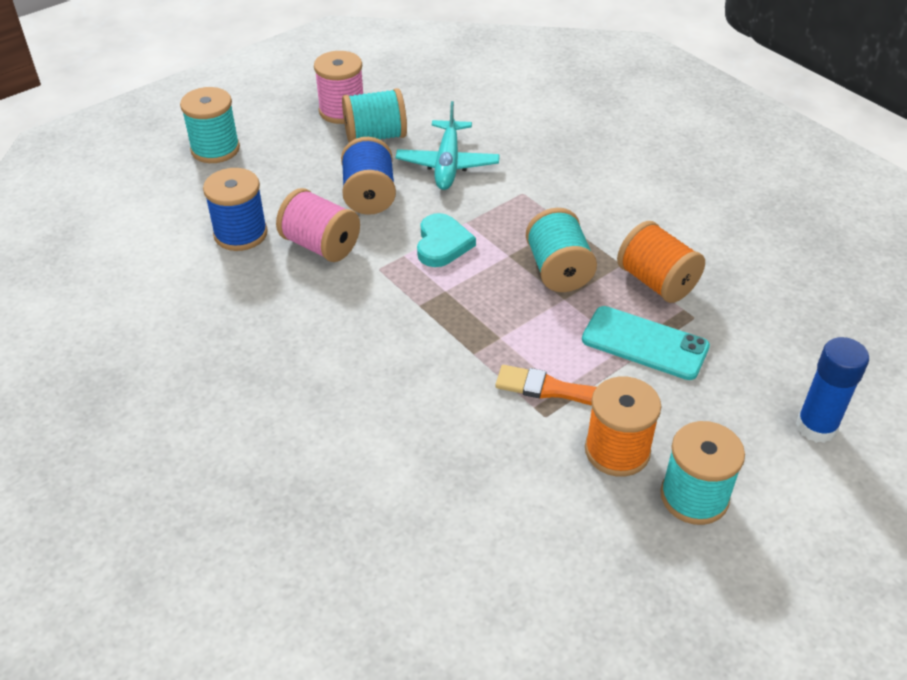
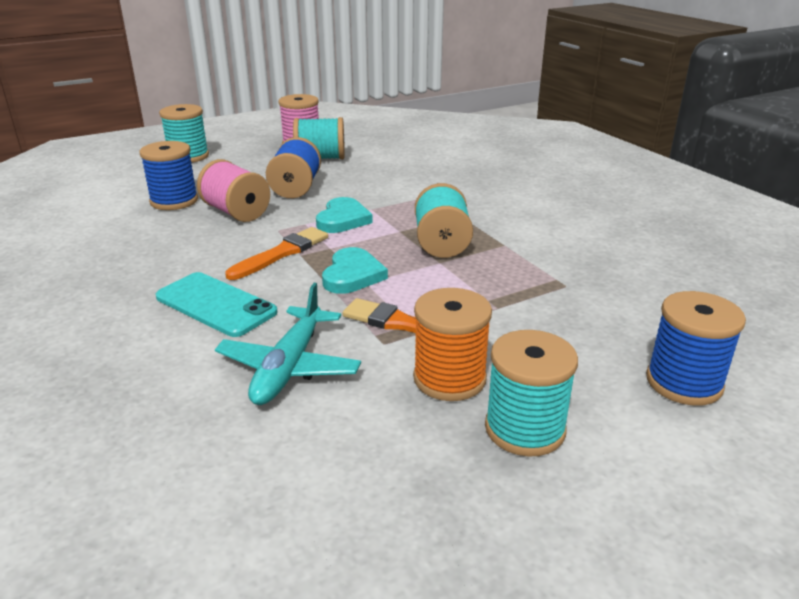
camera: 10 degrees right, 15 degrees down
(398, 305) = (281, 253): none -> orange brush
(447, 164) = (372, 176): turquoise plane -> turquoise plane (289, 367)
(483, 329) = (352, 275): none -> turquoise heart
(645, 343) = (509, 299): turquoise phone -> turquoise phone (216, 304)
(656, 282) = (534, 258): orange spool -> none
(816, 427) = (684, 382): blue glue stick -> blue spool

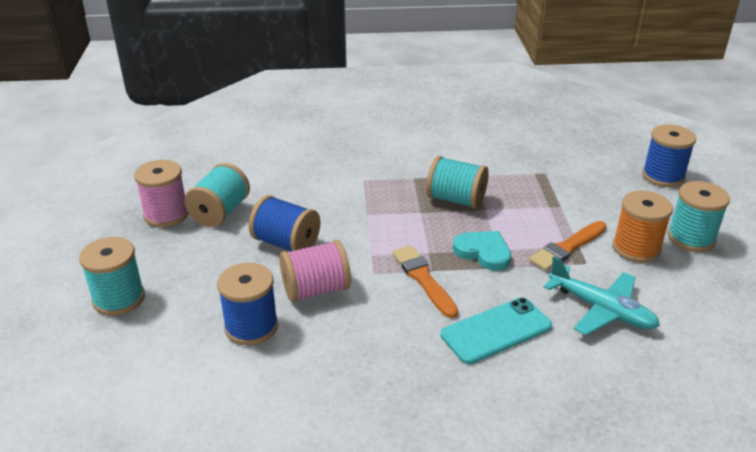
camera: 65 degrees left, 5 degrees up
(343, 219) = (378, 233): turquoise heart -> none

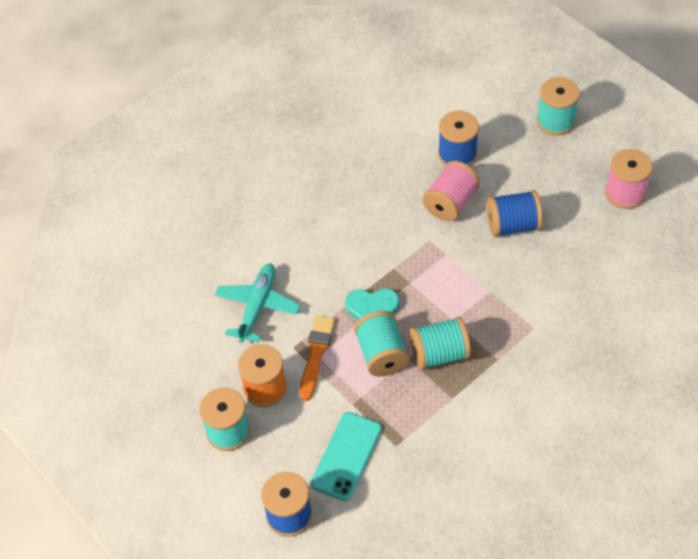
camera: 145 degrees right, 20 degrees up
(220, 212) = (592, 220): turquoise spool -> turquoise spool (382, 354)
(423, 279) = (392, 256): orange brush -> none
(496, 330) = (313, 245): turquoise phone -> turquoise phone (346, 456)
(602, 310) = (257, 306): turquoise plane -> turquoise plane turned 105 degrees clockwise

